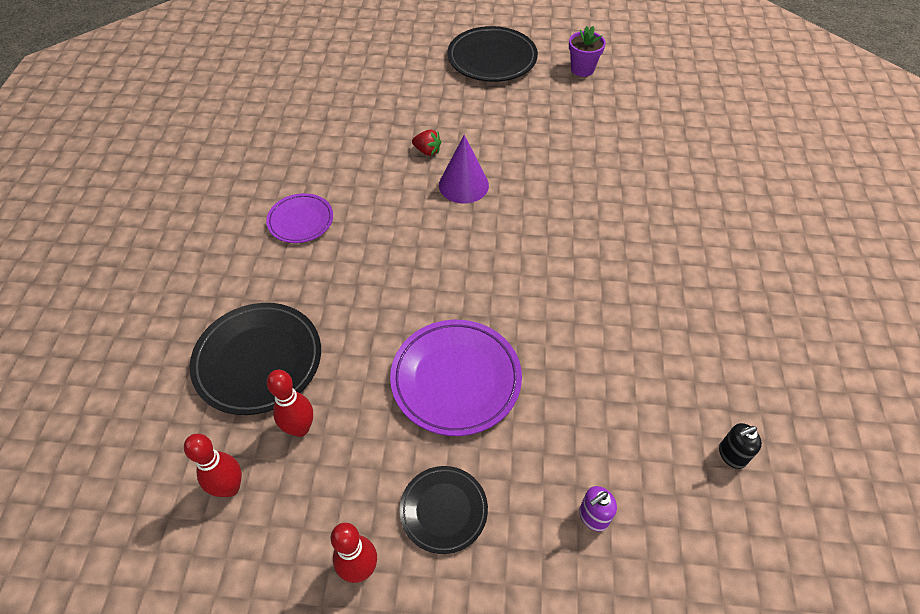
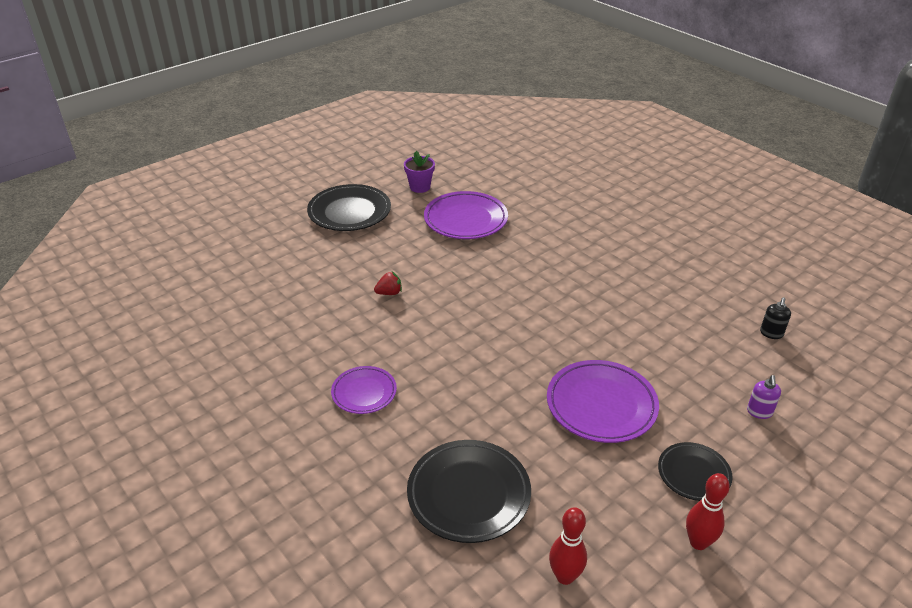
camera: 45 degrees left, 15 degrees down
(300, 428) = (555, 506): red bowling pin -> none
(463, 185) = (444, 297): purple cone -> none
(580, 125) = (465, 220): none -> purple plate

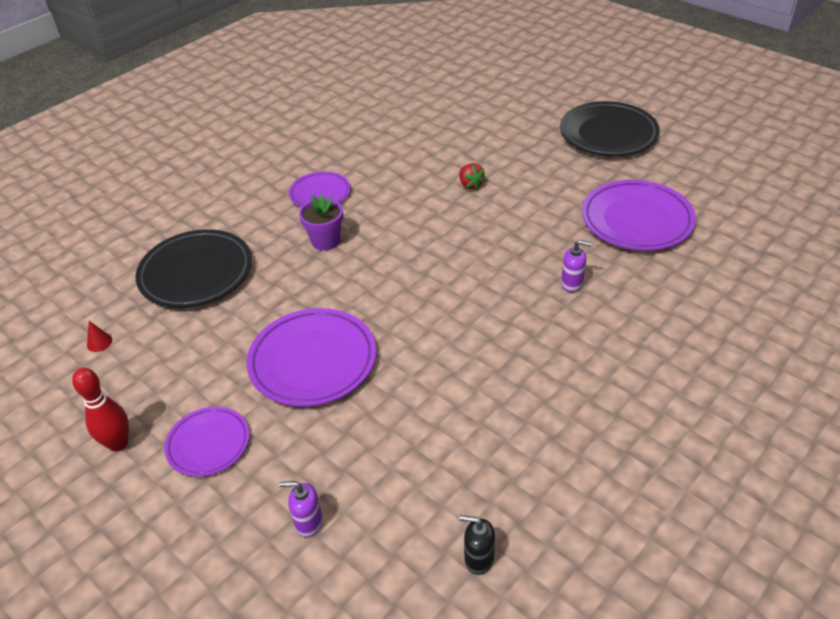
camera: 85 degrees right, 5 degrees up
(420, 187) = (691, 174): purple flower pot -> purple flower pot (325, 241)
(529, 259) = (572, 284): none -> purple soap dispenser
(565, 576) = (99, 342): red bowling pin -> red cone
(693, 474) = (208, 444): black plate -> purple plate

